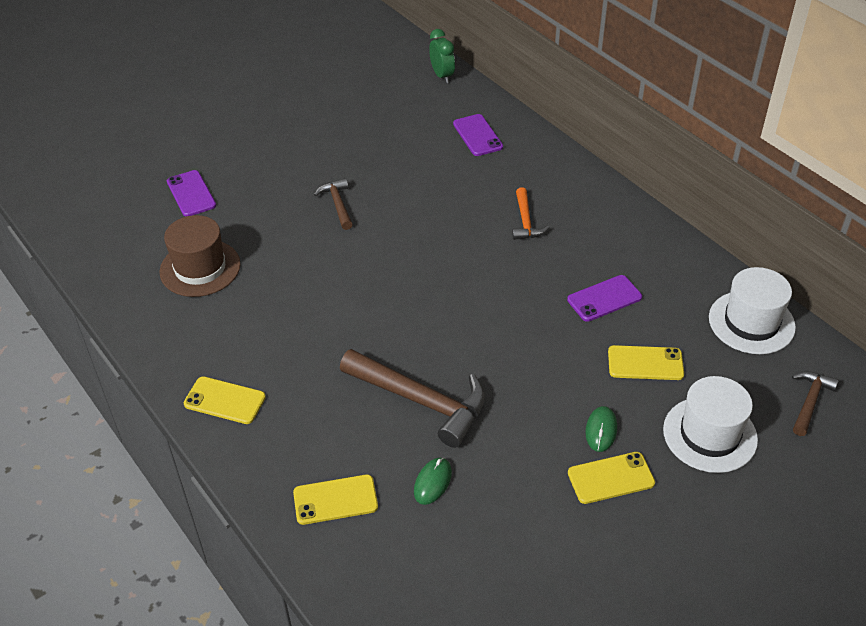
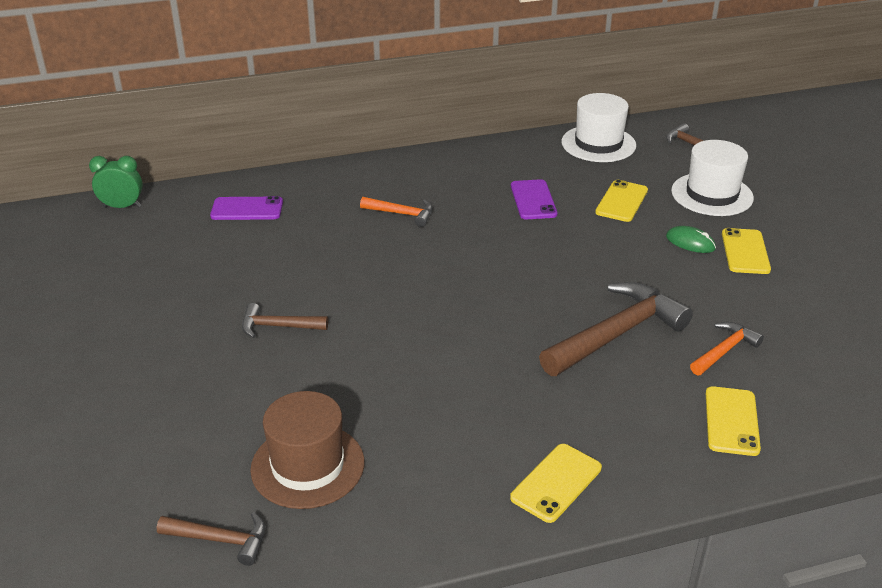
camera: 70 degrees left, 10 degrees down
(125, 253) = (221, 540): none -> brown hammer
(191, 194) = (150, 449): purple phone -> none
(432, 482) = (724, 350): green mouse -> orange hammer

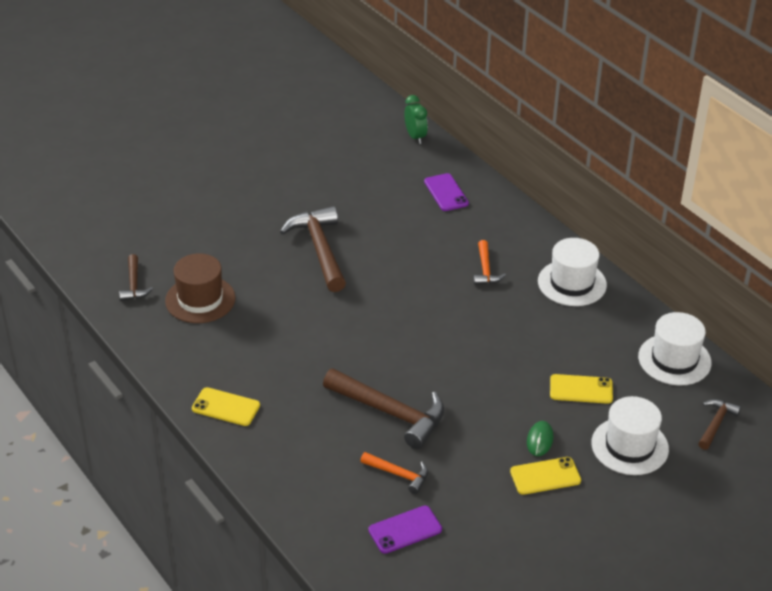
camera: 70 degrees right, 5 degrees up
(278, 326) = (320, 249): brown hammer -> brown hammer, size x1.91
(457, 169) = (572, 283): none -> white hat
(533, 200) = (550, 336): purple phone -> purple phone (405, 530)
(731, 421) = (319, 485): yellow phone -> none

